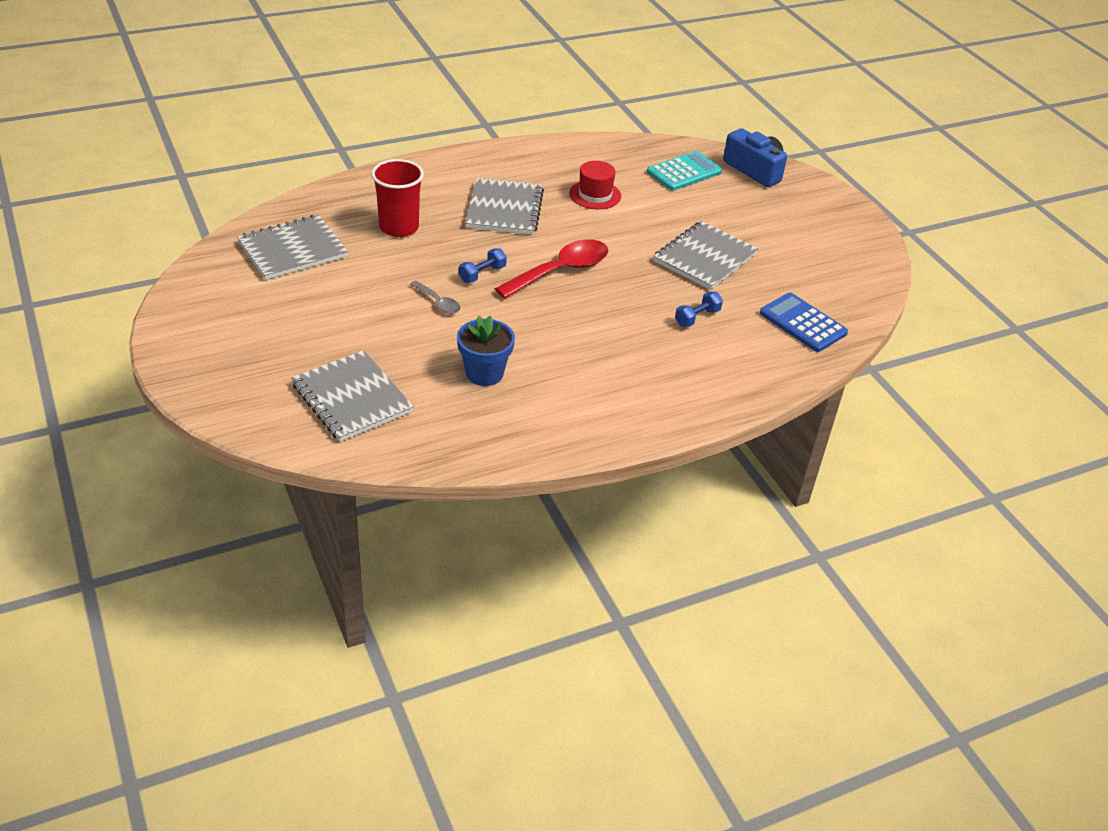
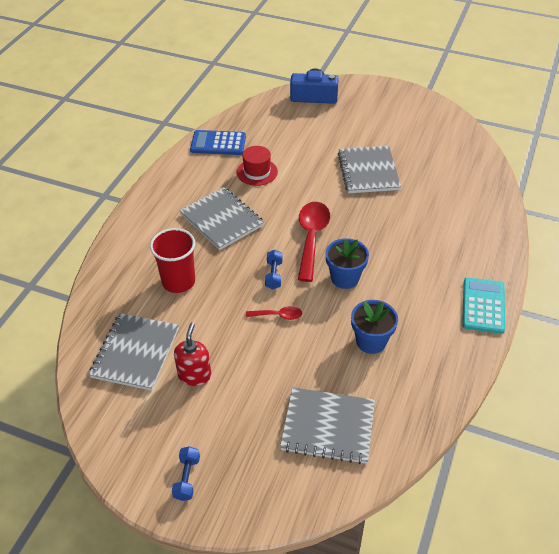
camera: 40 degrees left, 5 degrees up
(310, 293) = (194, 375): none -> red soap dispenser
(438, 302) = (278, 315): grey spoon -> red spoon
(540, 317) = (345, 278): none -> blue flower pot
(684, 172) = (281, 123): turquoise calculator -> turquoise calculator (483, 305)
(697, 317) = (417, 212): blue dumbbell -> blue dumbbell (187, 478)
(803, 323) = (465, 176): blue calculator -> blue calculator (218, 143)

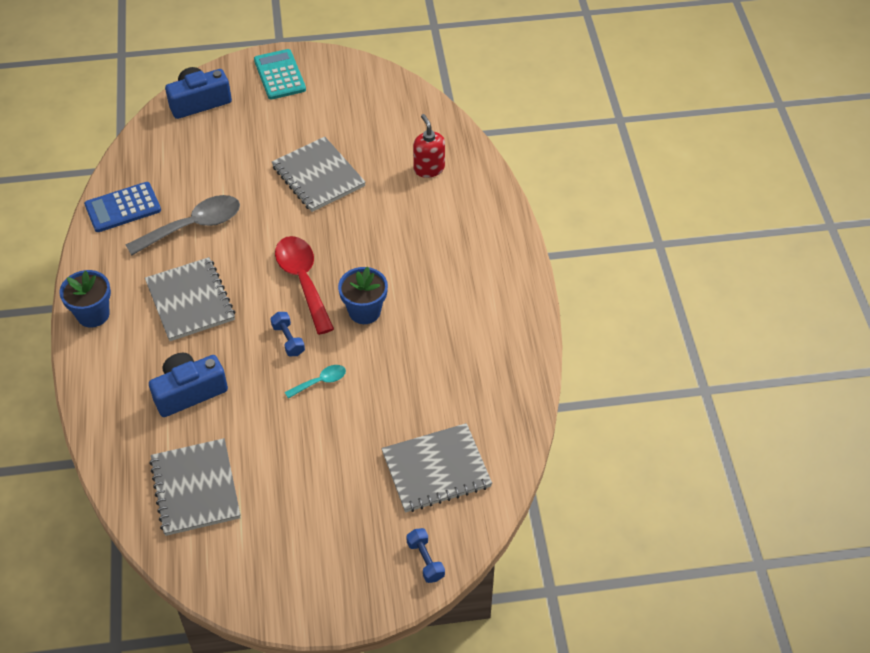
camera: 30 degrees left, 5 degrees up
(178, 281) = (189, 392): red cup -> blue camera
(187, 478) = (332, 582): blue dumbbell -> blue dumbbell (425, 560)
(194, 375) = (274, 482): red soap dispenser -> red soap dispenser (429, 168)
(222, 220) = (190, 301): grey notebook -> grey notebook turned 45 degrees clockwise
(257, 172) = (193, 226): red hat -> grey spoon
(278, 315) = (320, 382): red spoon -> turquoise spoon
(371, 341) = (429, 367): blue flower pot -> blue flower pot (93, 314)
(483, 305) = (515, 282): turquoise calculator -> turquoise calculator (279, 75)

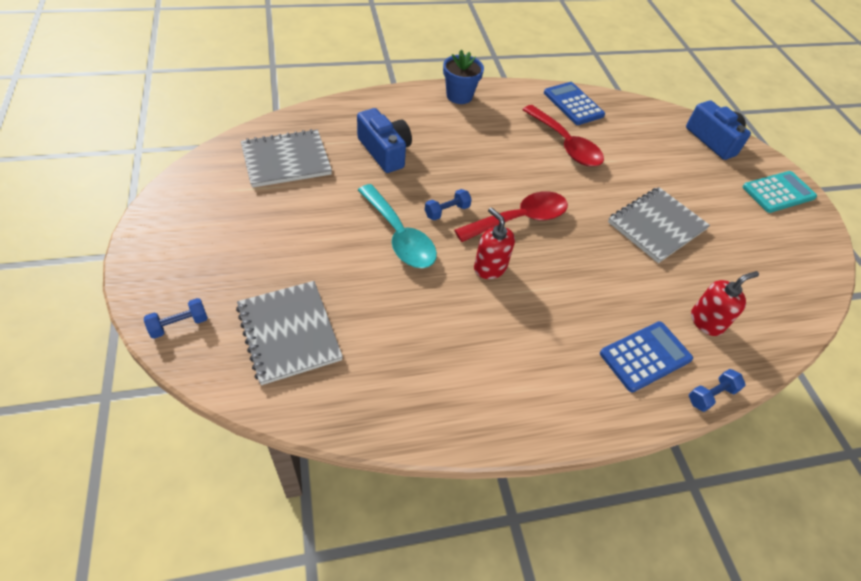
camera: 80 degrees right, 0 degrees up
(190, 301) = (482, 147): grey notebook -> none
(193, 226) = (565, 144): grey spoon -> red spoon
(320, 382) = (399, 236): turquoise spoon -> turquoise spoon, size x2.02
(364, 311) = (490, 267): blue flower pot -> red soap dispenser
(463, 217) = (645, 356): none -> blue calculator
(498, 184) = (711, 395): none -> blue dumbbell

